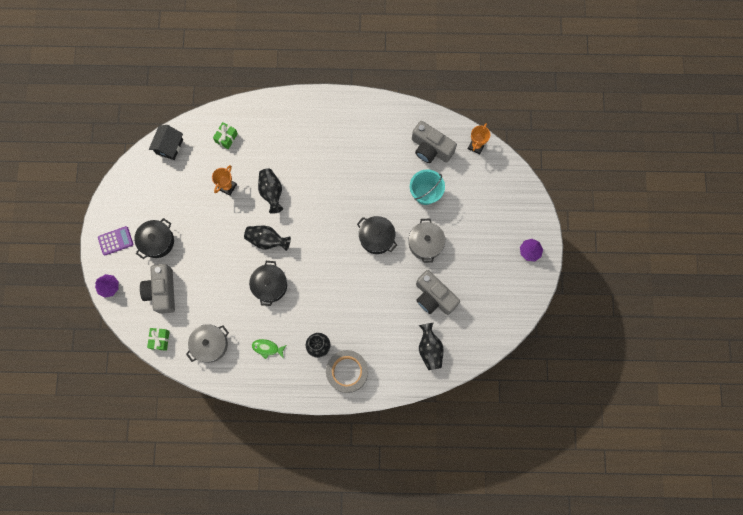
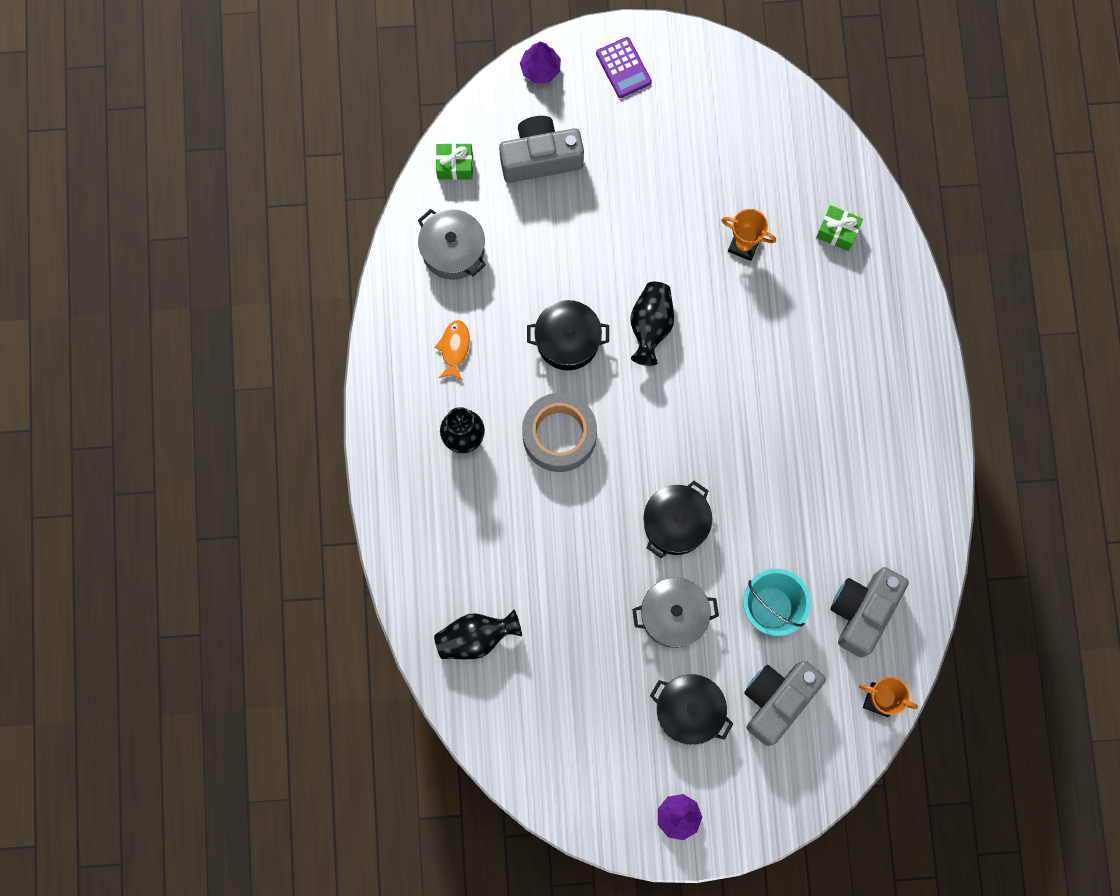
camera: 85 degrees right, 0 degrees up
(157, 241) = (629, 137): black pot -> black pot (689, 711)
(169, 146) = (808, 134): black house -> none
(267, 348) = (454, 348): green fish -> orange fish
(271, 192) = (741, 324): black vase -> none
(347, 372) = (423, 492): grey tape -> grey tape (559, 435)
(434, 297) = (572, 638): grey camera -> grey camera (777, 700)

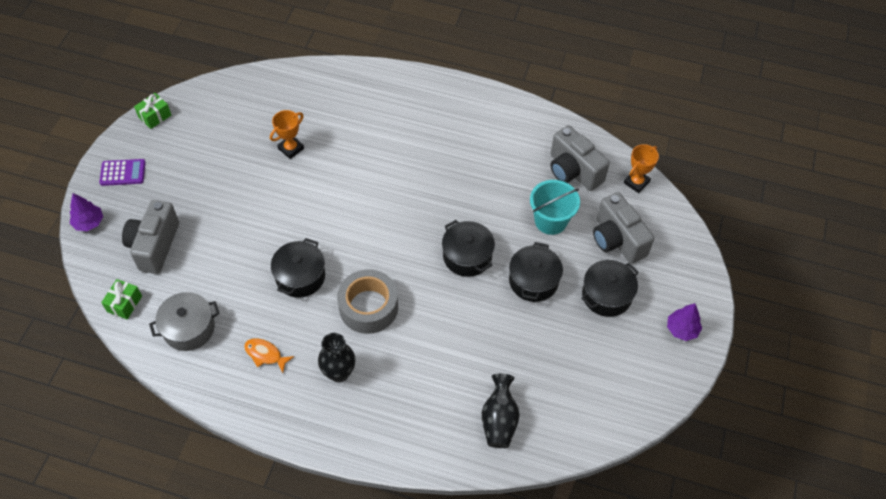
camera: 70 degrees left, 20 degrees down
(650, 326) = (318, 221): black vase -> none
(673, 615) = (533, 281): grey pot -> black pot
(837, 232) = (311, 96): green gift -> green gift (155, 116)

